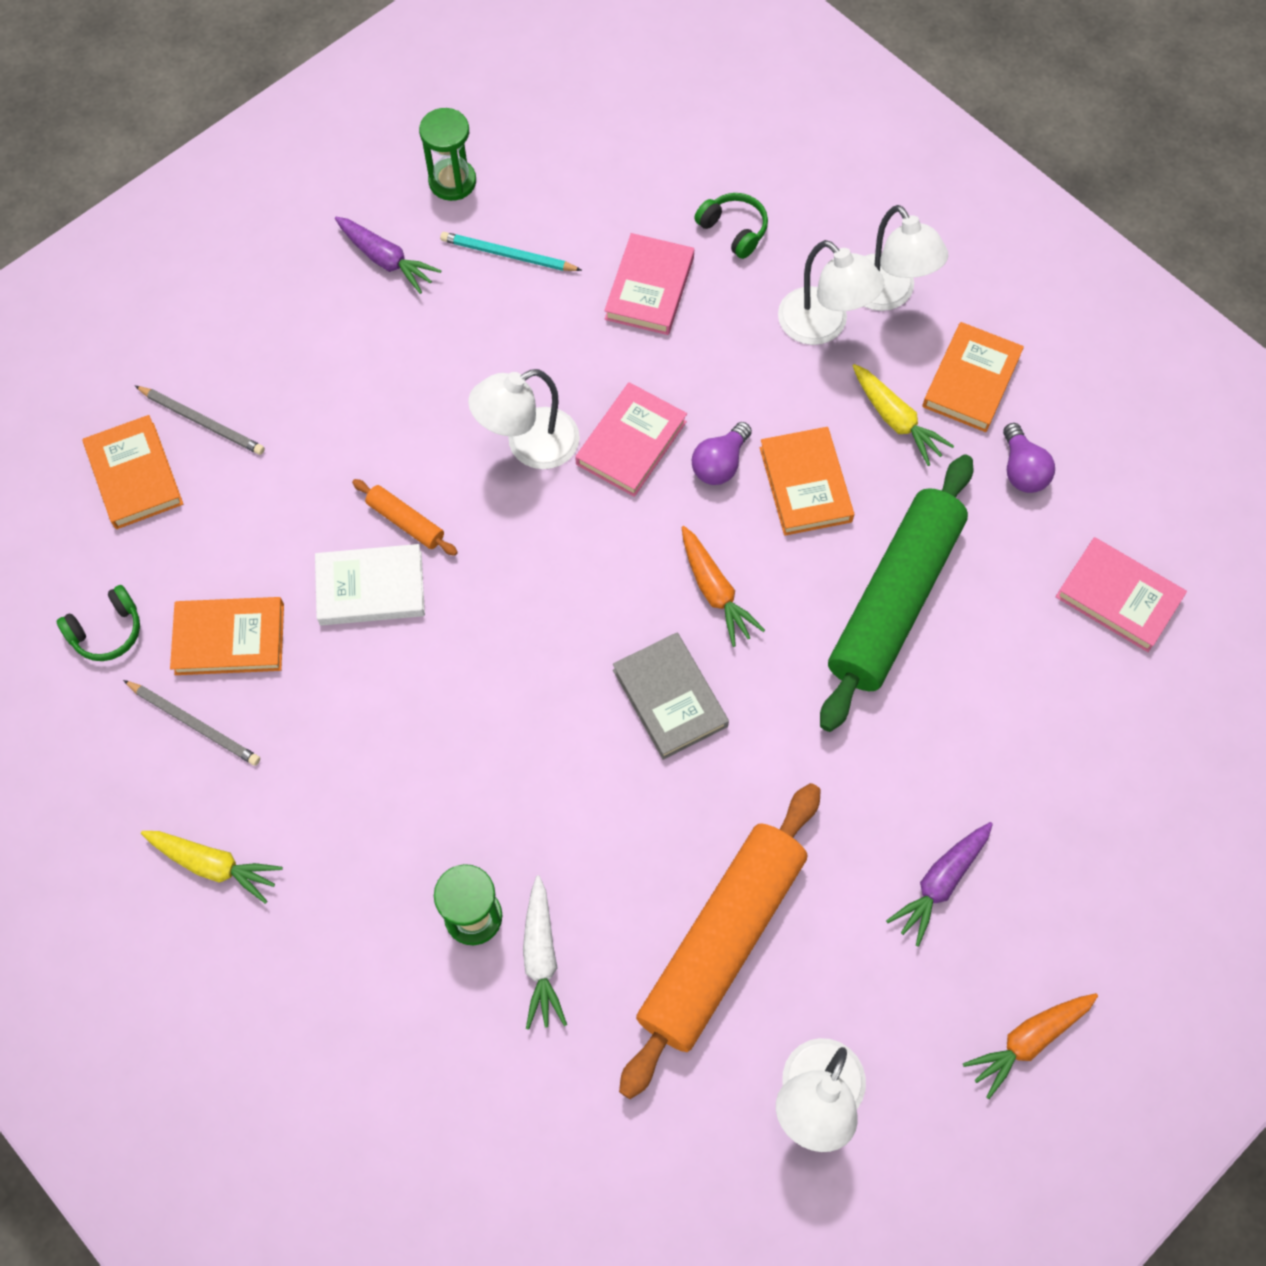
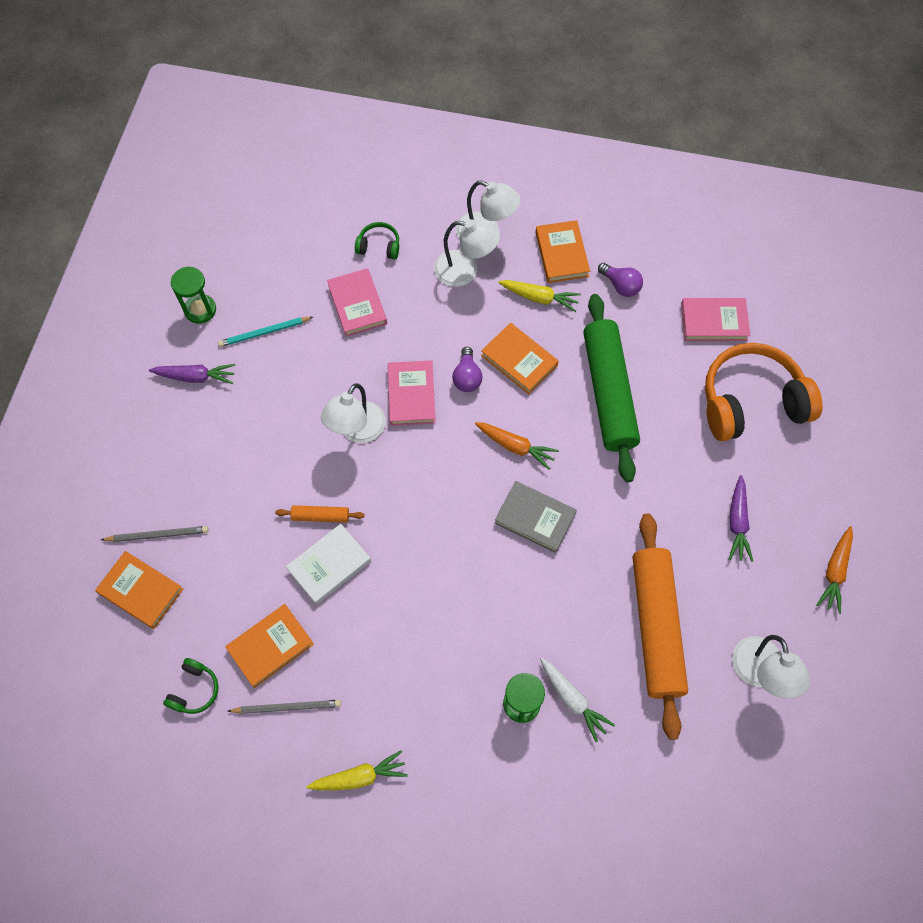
camera: 35 degrees left, 0 degrees up
(1087, 738) = (751, 402): none -> orange headphones

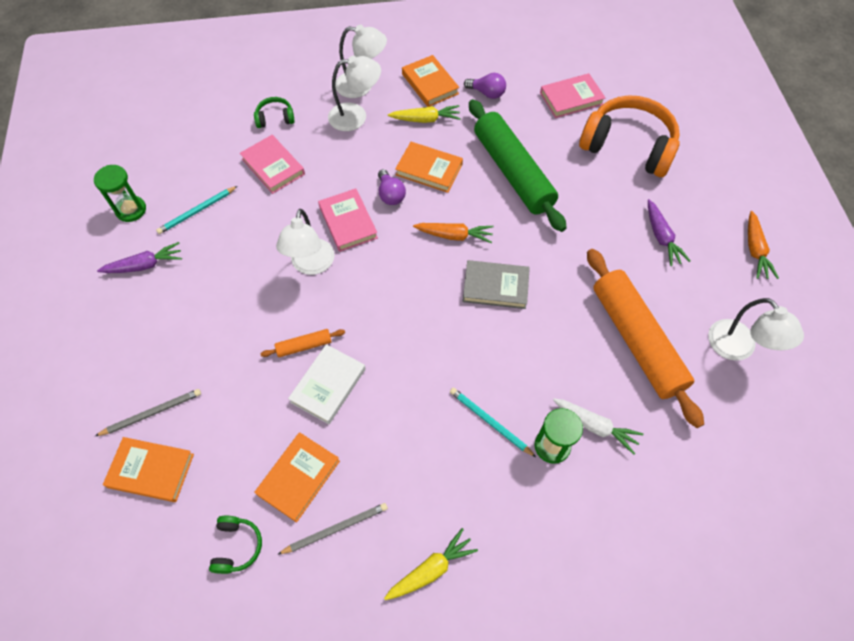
camera: 20 degrees left, 5 degrees down
(471, 658) = (490, 422): none -> turquoise pencil
(751, 402) = (628, 146): orange headphones -> orange headphones turned 60 degrees clockwise

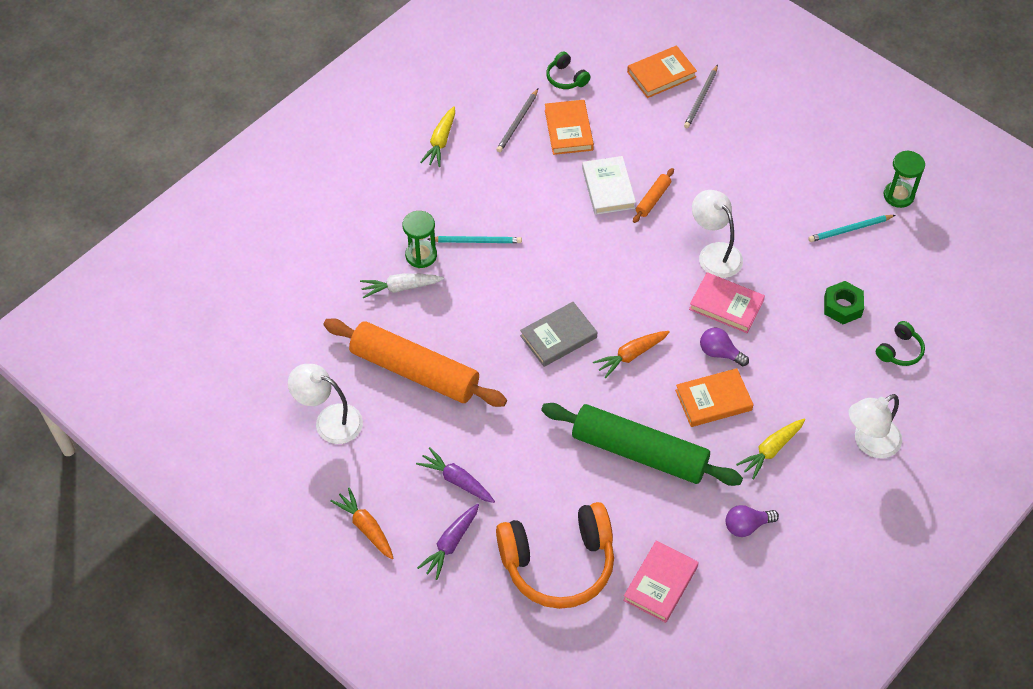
camera: 140 degrees right, 5 degrees down
(145, 265) = (831, 169): purple carrot -> purple carrot (450, 544)
(197, 211) = (849, 229): turquoise pencil -> turquoise pencil turned 120 degrees counterclockwise
(273, 167) = (842, 306): pink book -> green nut
(356, 116) = (835, 406): white lamp -> none
(430, 84) = (811, 495): orange book -> none

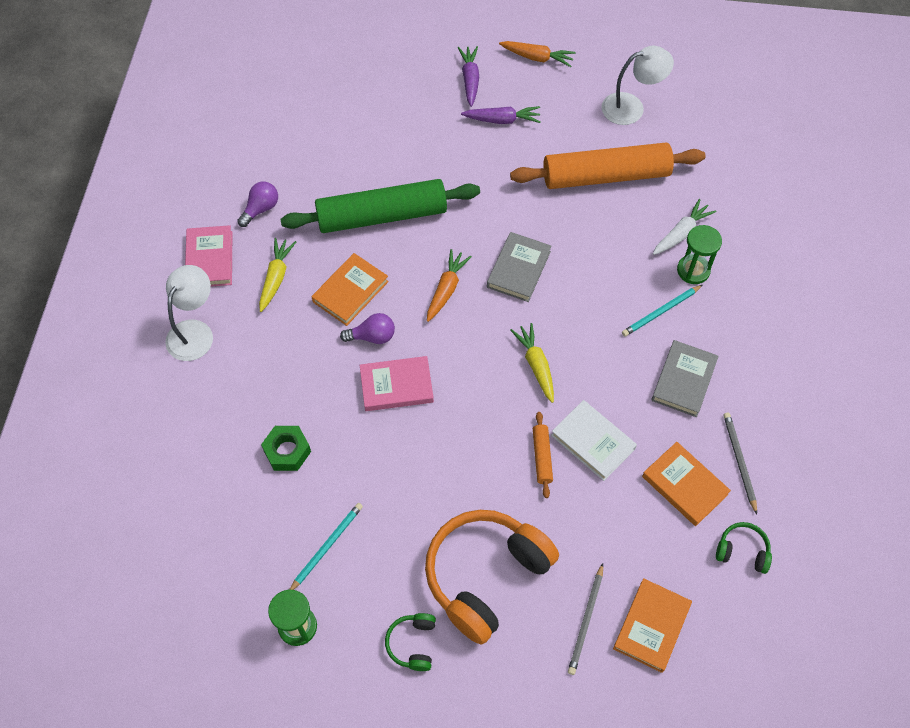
camera: 145 degrees right, 5 degrees up
(440, 142) = (786, 391): yellow carrot -> yellow carrot (536, 365)
(506, 188) = (684, 380): none -> grey book
(558, 563) = (384, 109): orange headphones -> orange headphones (486, 576)
(660, 583) = (301, 135): pink book -> pink book (210, 259)
(701, 98) = (586, 620): grey pencil -> grey pencil turned 150 degrees counterclockwise
(714, 253) = (442, 433): white lamp -> none
(899, 350) = (209, 437): green headphones -> green headphones (413, 643)

